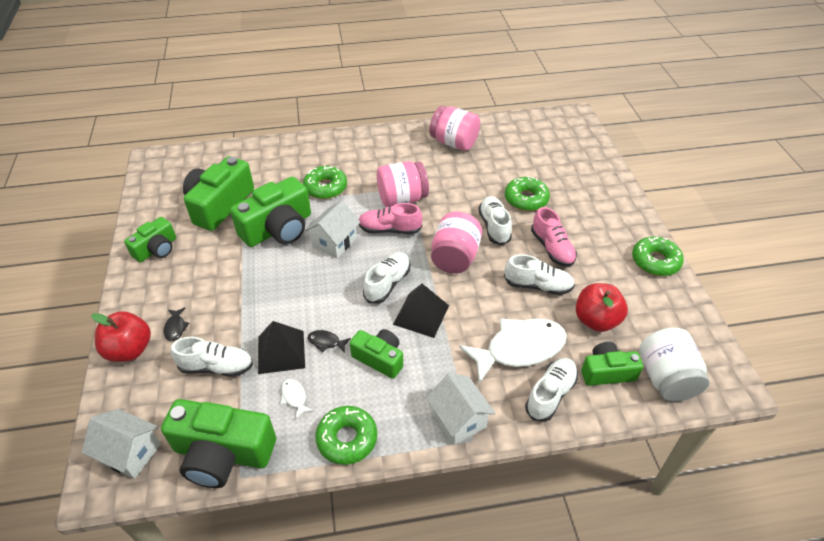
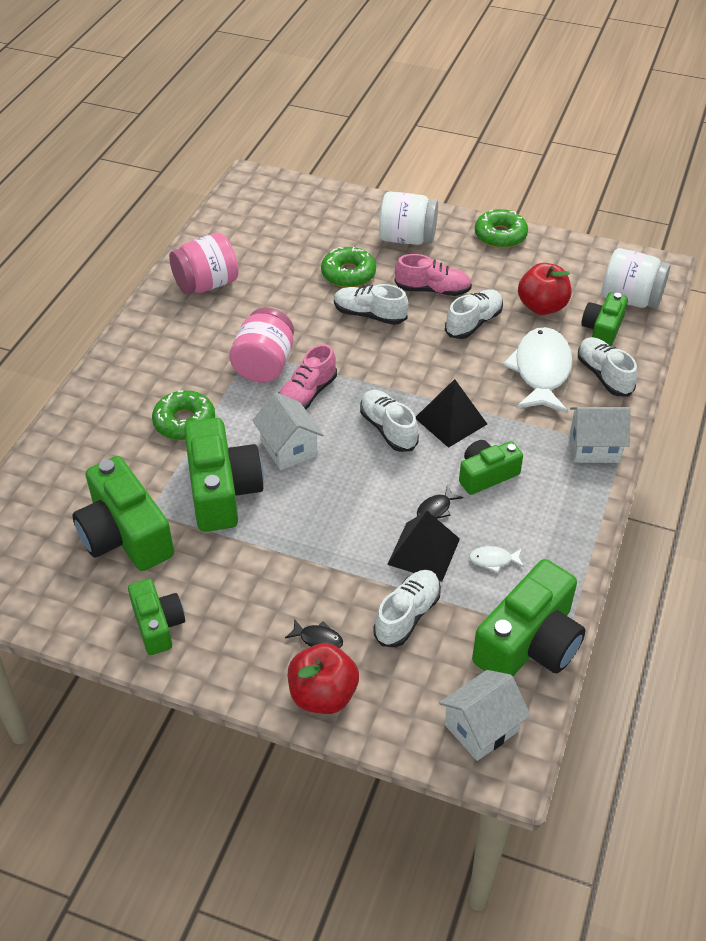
camera: 60 degrees left, 0 degrees up
(347, 439) = (569, 536): green donut -> none
(455, 257) = (390, 363): pink jar -> none
(594, 212) = (407, 238): none -> white jar

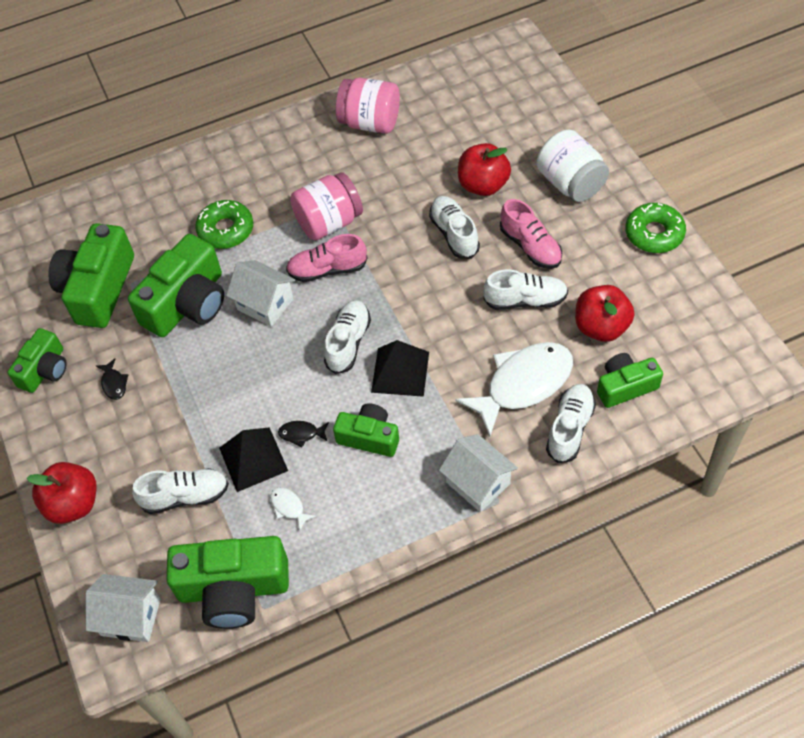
camera: 50 degrees right, 10 degrees up
(289, 448) = (265, 304): white house -> white house turned 75 degrees counterclockwise
(318, 639) = (116, 463): black fish -> black fish (114, 383)
(348, 274) = (483, 185): green donut -> red apple
(630, 299) = (689, 377): white jar -> none

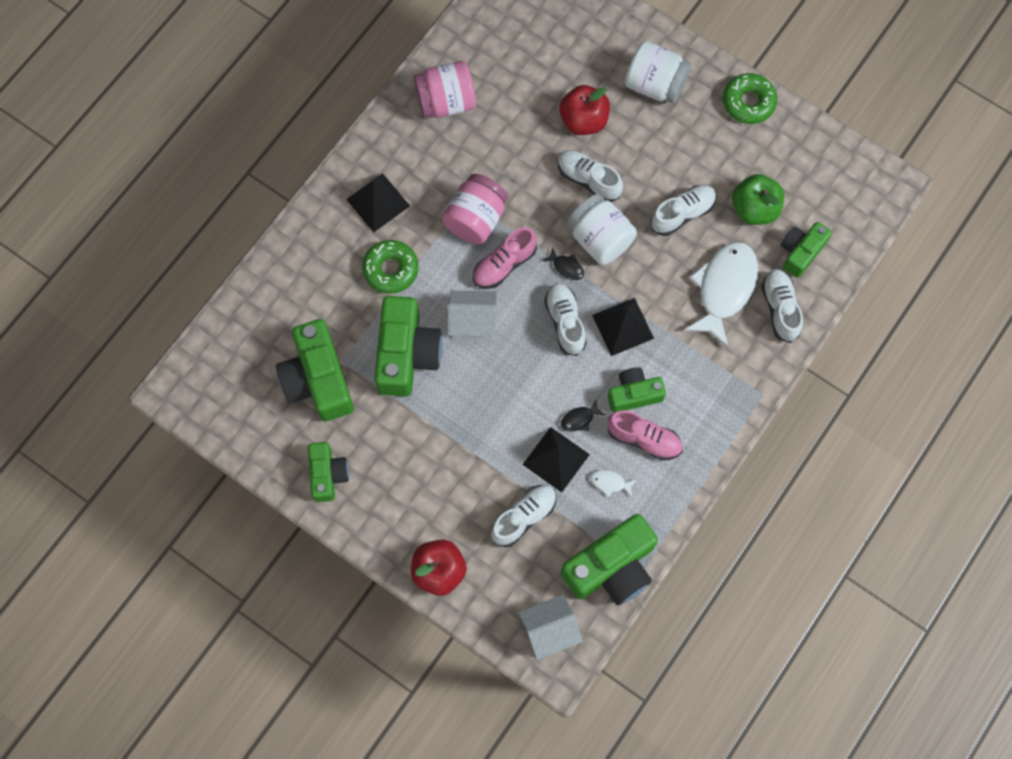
camera: 35 degrees left, 15 degrees up
(114, 383) = (396, 456): black fish -> black fish (566, 267)
(255, 174) = (378, 202): none -> black pyramid
(430, 287) = (600, 239): none -> white jar
(478, 483) = (738, 388): white house -> none
(530, 246) = (657, 162): pink shoe -> pink shoe (644, 439)
(601, 327) = (754, 209): red apple -> green apple

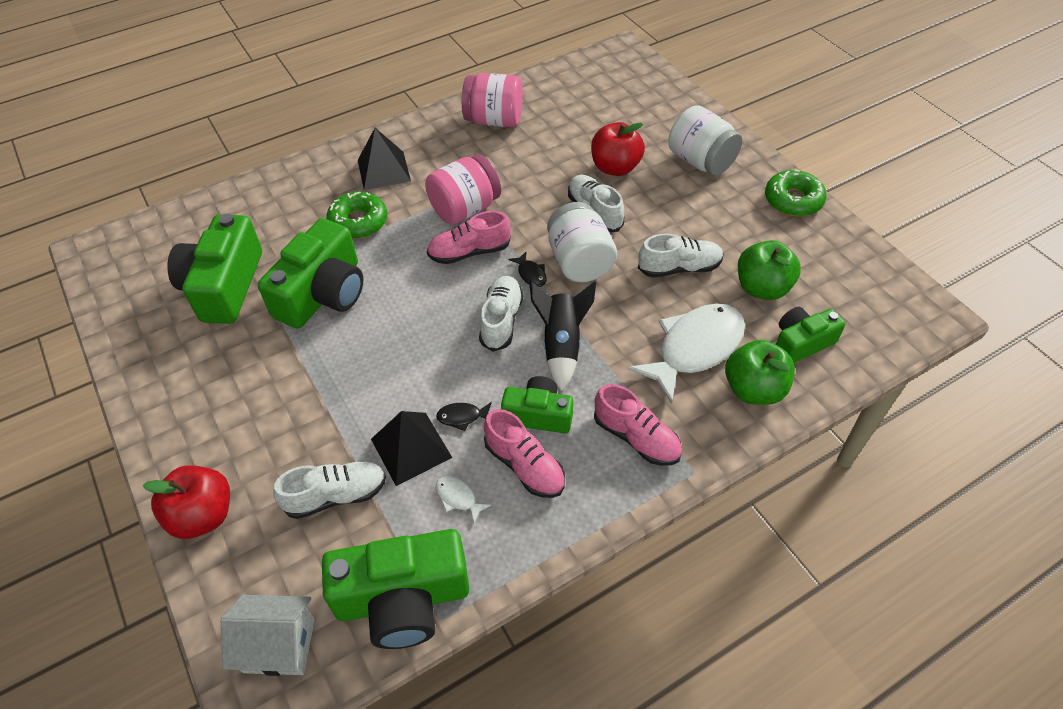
camera: 25 degrees right, 20 degrees down
(328, 474) = (166, 371): green camera -> none
(473, 322) = (407, 289): white house -> none
(623, 326) = (561, 345): black pyramid -> black rocket
(712, 384) = (636, 437): none -> pink shoe
(780, 308) = (753, 389): white shoe -> green apple

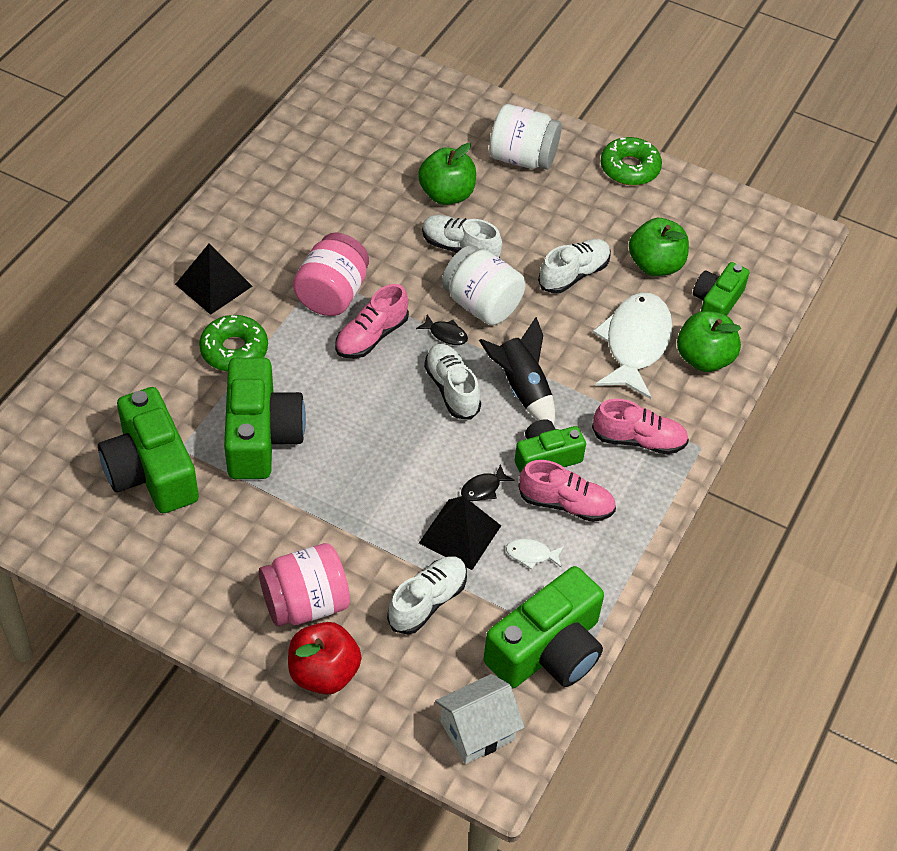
camera: 35 degrees left, 0 degrees up
(494, 120) = (286, 186): pink jar -> pink jar (305, 603)
(615, 167) = (446, 194): red apple -> green apple

